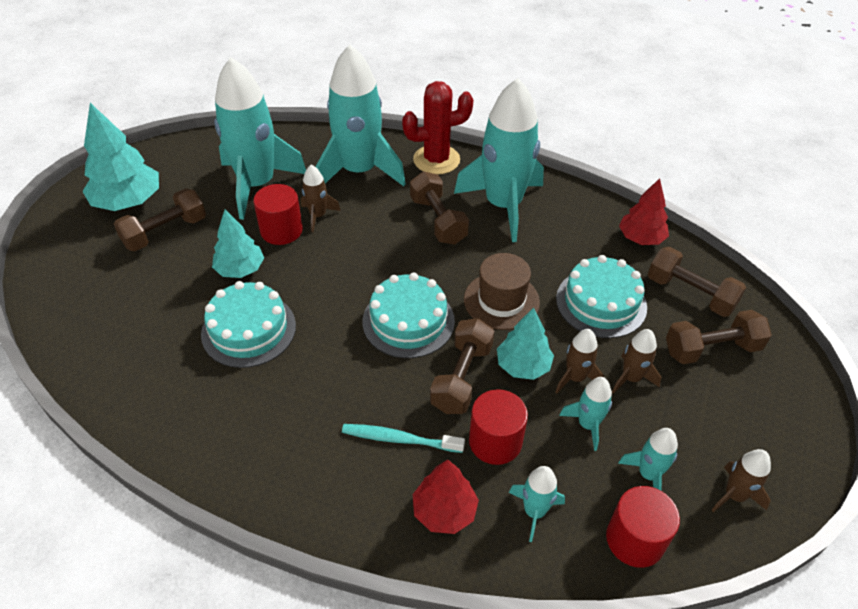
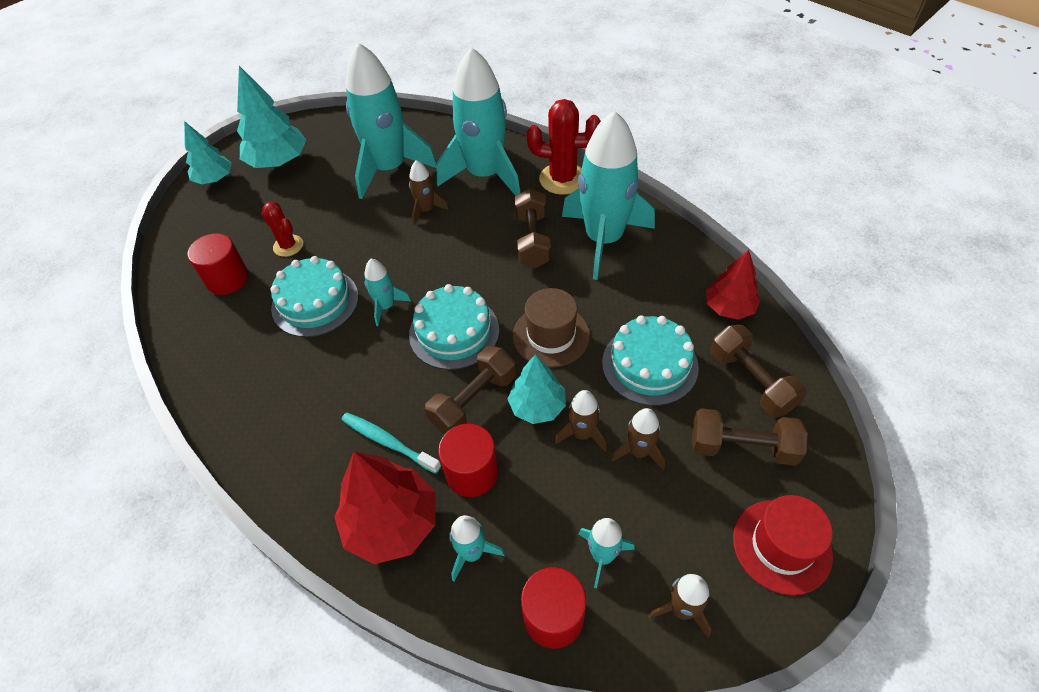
camera: 25 degrees right, 5 degrees up
(165, 232) = (293, 196): brown dumbbell -> none
(187, 282) = (288, 246): none -> red cactus
(240, 269) = (336, 245): turquoise tree -> turquoise tree (215, 179)
(281, 230) = (388, 217): red cylinder -> red cylinder (227, 279)
(444, 511) = (392, 523): red tree -> red tree, size x1.56
(587, 425) = (569, 485): turquoise rocket -> turquoise rocket (386, 306)
(783, 418) = (782, 546): none -> red hat

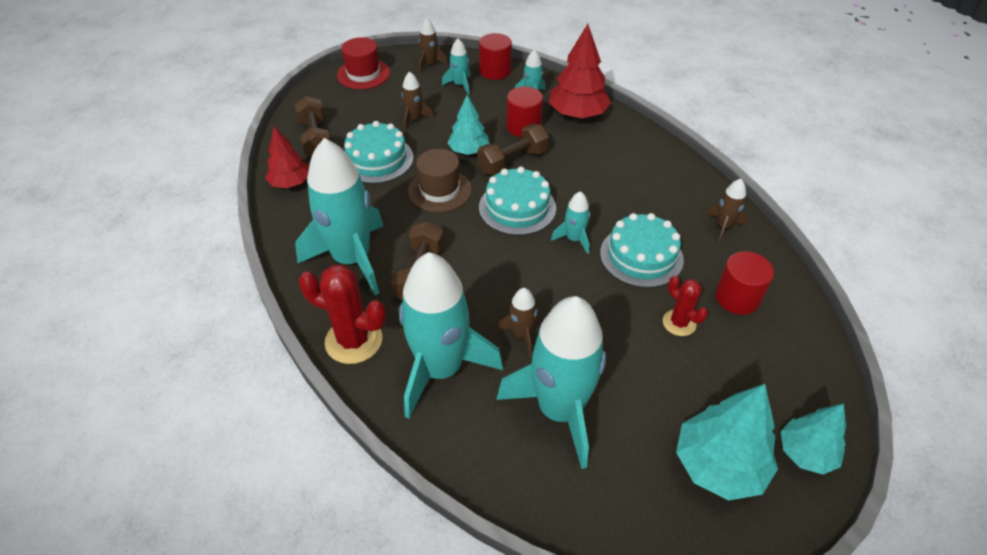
camera: 170 degrees left, 5 degrees down
(388, 442) = (577, 150): turquoise toothbrush -> none
(582, 434) = (445, 132): brown rocket -> brown rocket (723, 226)
(742, 447) = (350, 110): brown dumbbell -> none

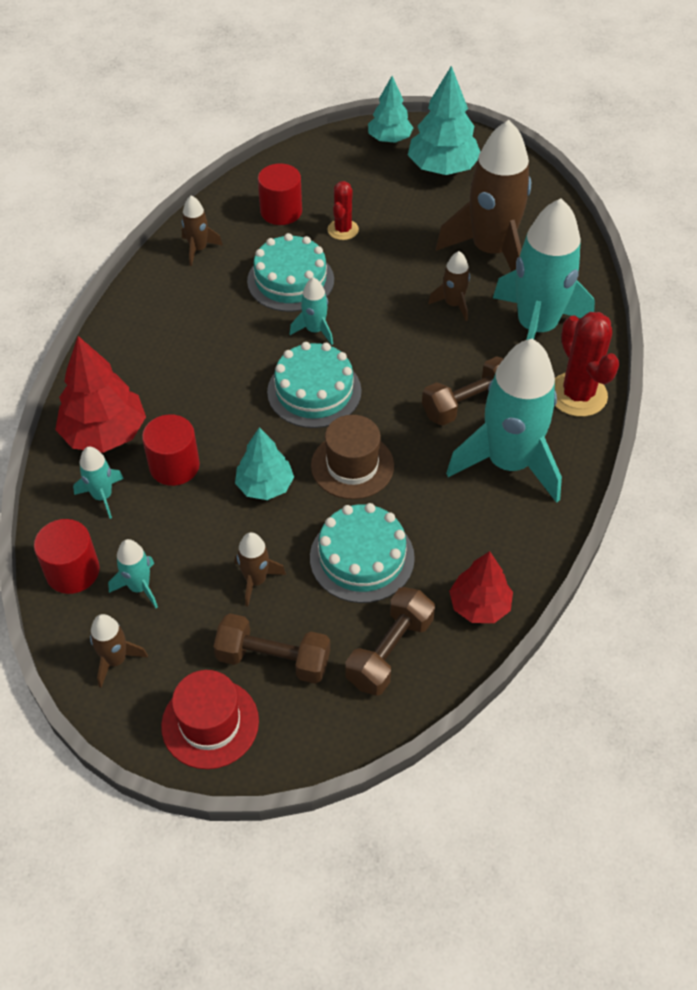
camera: 130 degrees left, 5 degrees up
(513, 161) = (246, 437): brown dumbbell -> brown dumbbell (273, 659)
(559, 410) = (491, 251): turquoise rocket -> brown rocket

